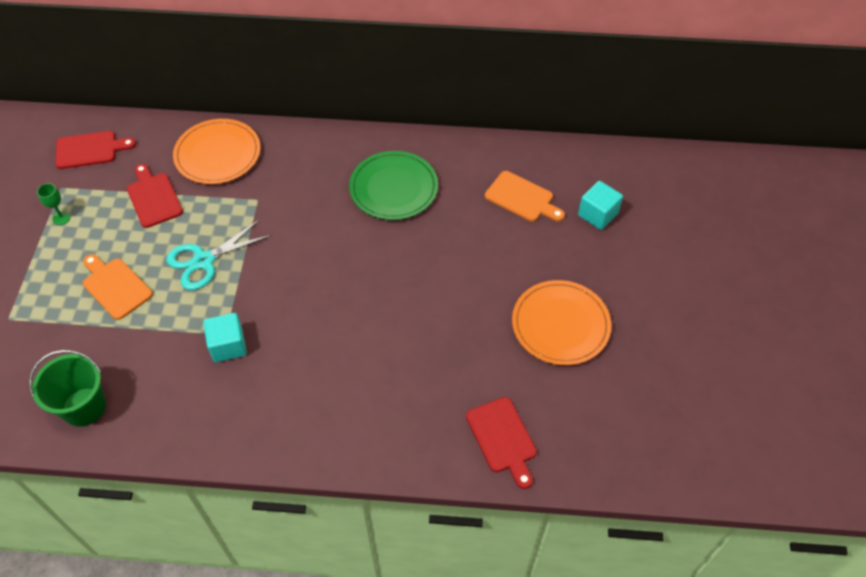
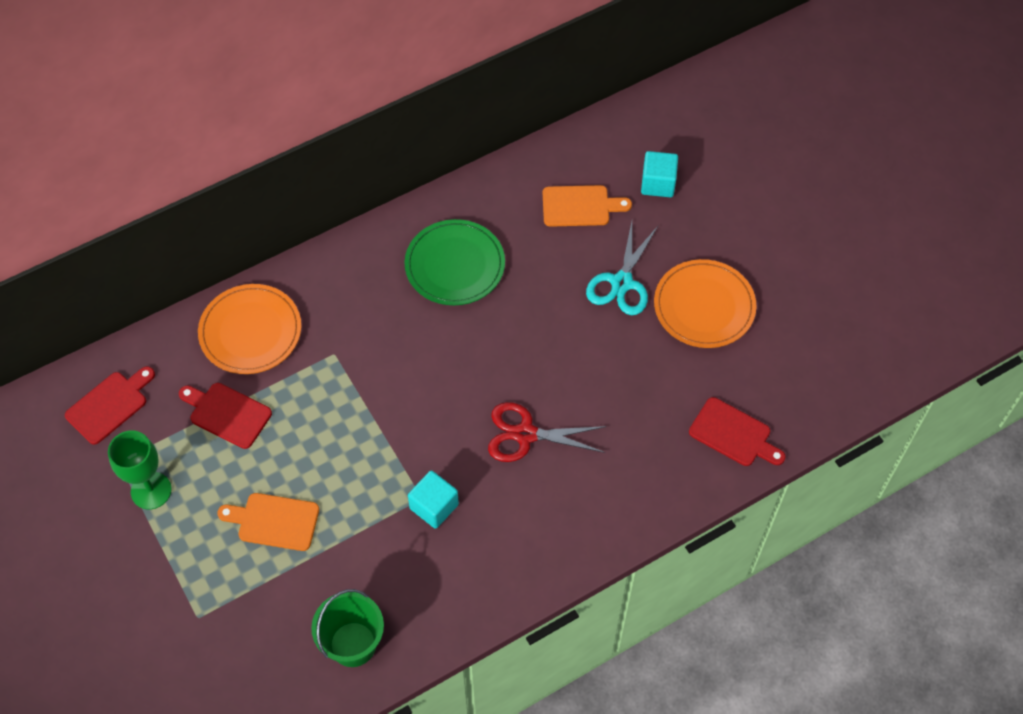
camera: 35 degrees left, 5 degrees up
(61, 218) = (151, 490): green goblet -> green goblet, size x1.89
(204, 260) = (337, 444): turquoise scissors -> turquoise scissors (621, 283)
(339, 335) = (525, 434): none -> red scissors

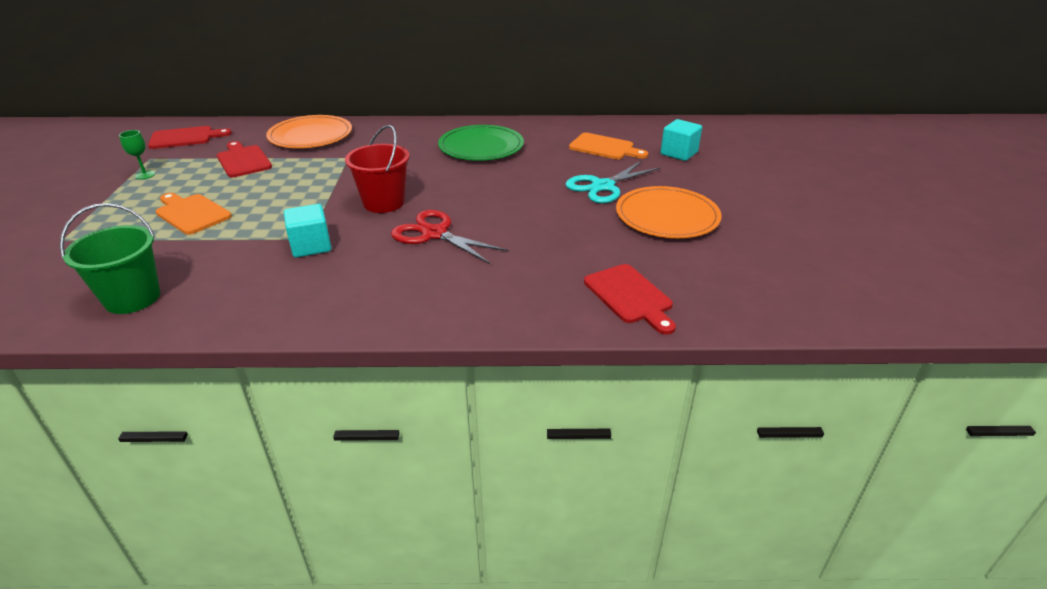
camera: 30 degrees right, 25 degrees down
(151, 490) = (145, 175): green goblet -> green goblet, size x0.53
(441, 412) = (384, 203): none -> red bucket

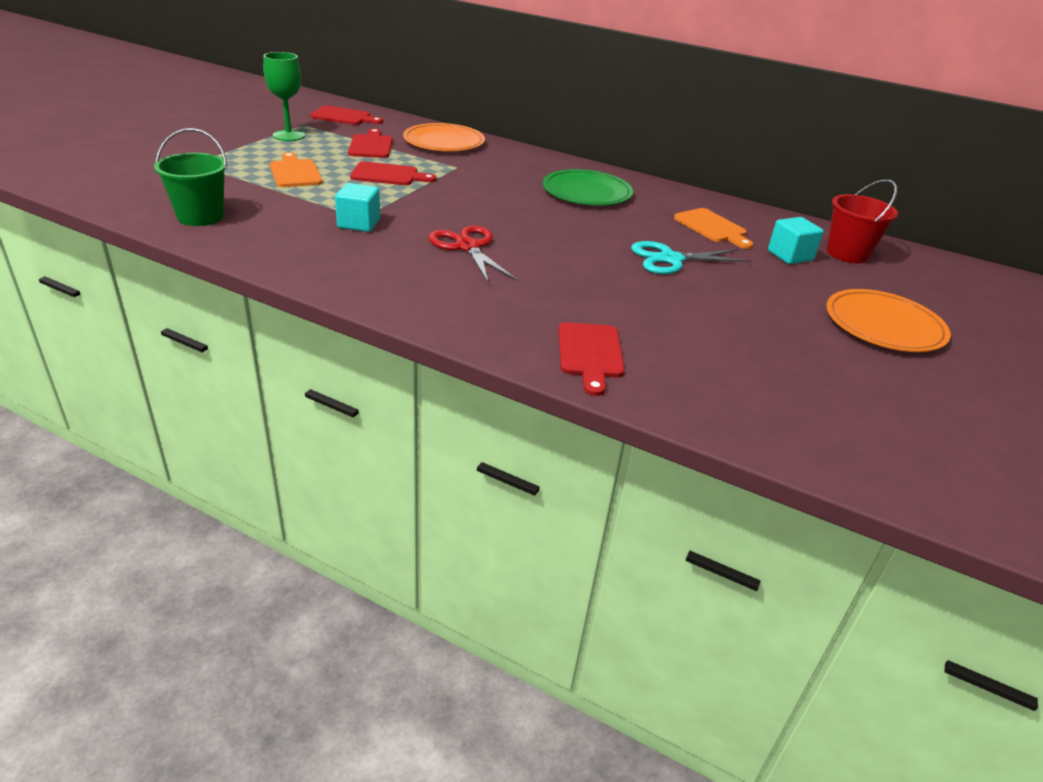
camera: 25 degrees right, 0 degrees up
(145, 175) = (289, 136): green goblet -> green goblet, size x1.89
(290, 186) = (388, 175): none -> red cutting board
(384, 203) = (450, 210): red bucket -> red bucket (847, 254)
(667, 216) = (707, 304): orange plate -> orange plate (884, 325)

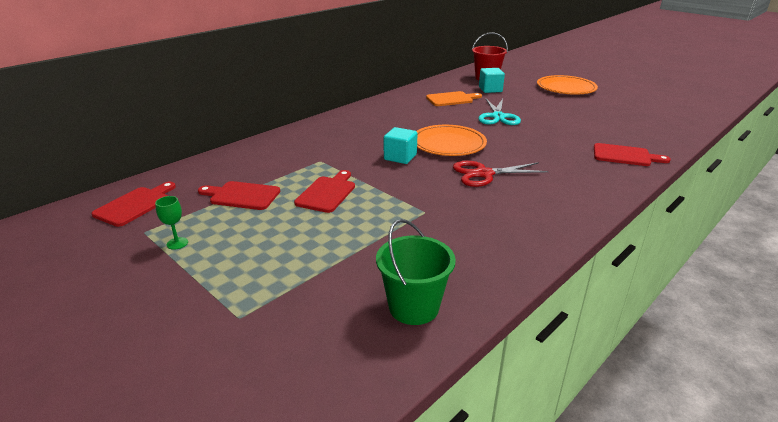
camera: 70 degrees left, 5 degrees down
(289, 136) = (177, 243): green goblet -> green goblet, size x0.53
(295, 172) = (301, 243): orange cutting board -> none
(359, 223) = (438, 215): turquoise cube -> turquoise cube (400, 157)
(444, 142) = (252, 160): orange plate -> orange plate (448, 143)
(587, 192) = (388, 122): green plate -> none

